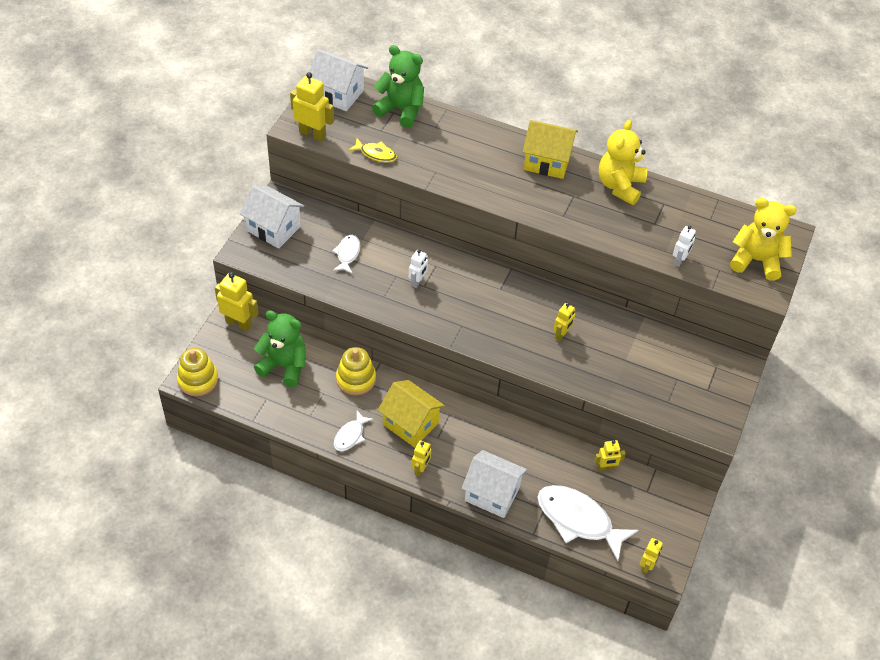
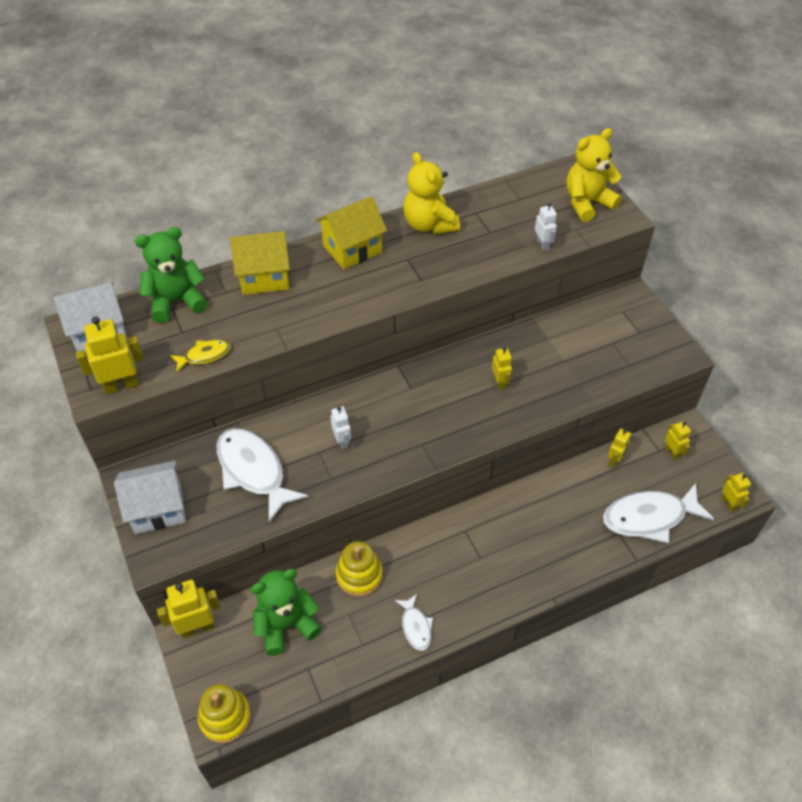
camera: 45 degrees left, 0 degrees up
(347, 254) = (253, 471): white fish -> white fish, size x1.97
(410, 424) = (447, 568): yellow house -> yellow house (264, 277)
(421, 469) = (501, 596): yellow robot -> yellow robot (672, 452)
(492, 494) = (573, 560): white house -> none

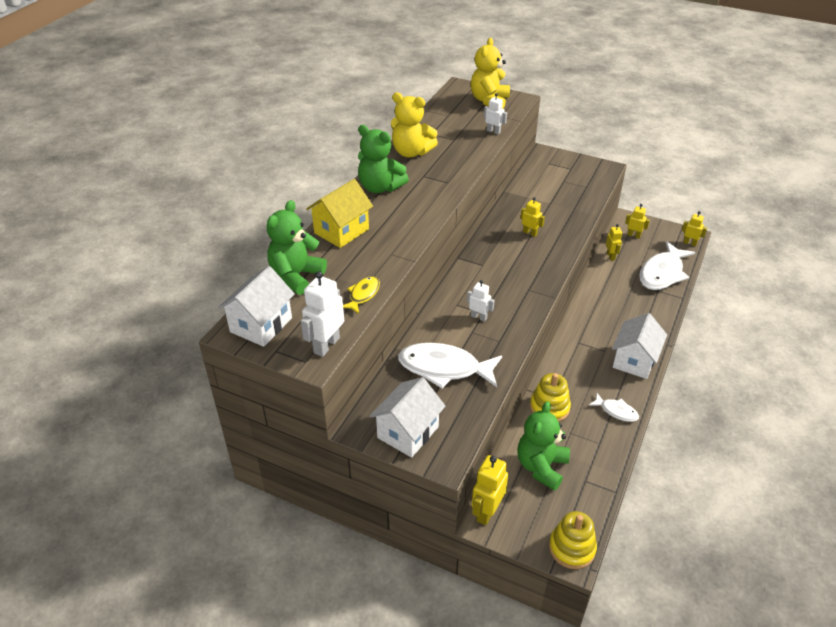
camera: 40 degrees left, 10 degrees down
(121, 385) = (326, 345): yellow robot -> white robot
(352, 249) = (380, 187): yellow house -> green teddy bear
(497, 590) = (634, 360): none -> white house

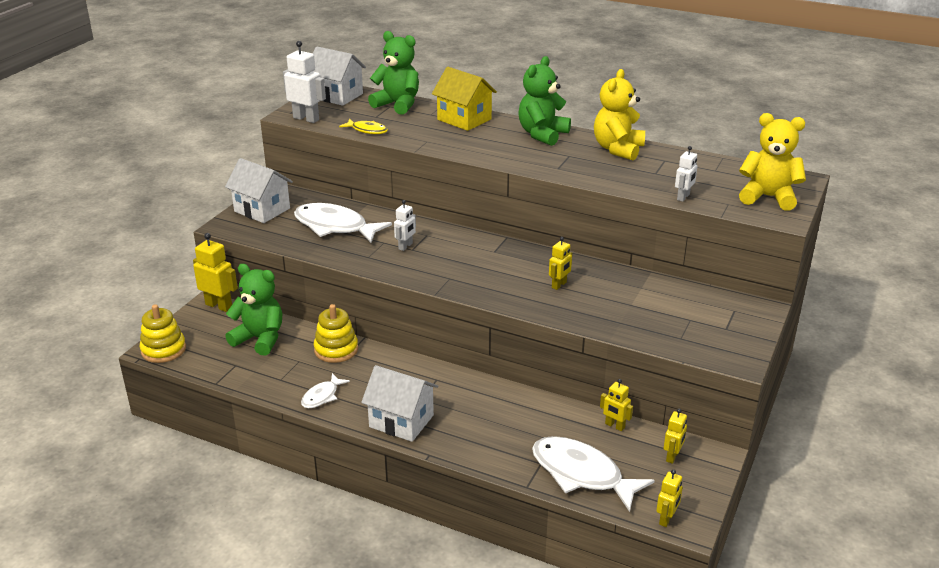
camera: 90 degrees right, 10 degrees down
(444, 368) = (335, 227): white fish -> white fish turned 75 degrees counterclockwise
(611, 256) = (614, 426): yellow robot -> yellow robot turned 45 degrees clockwise

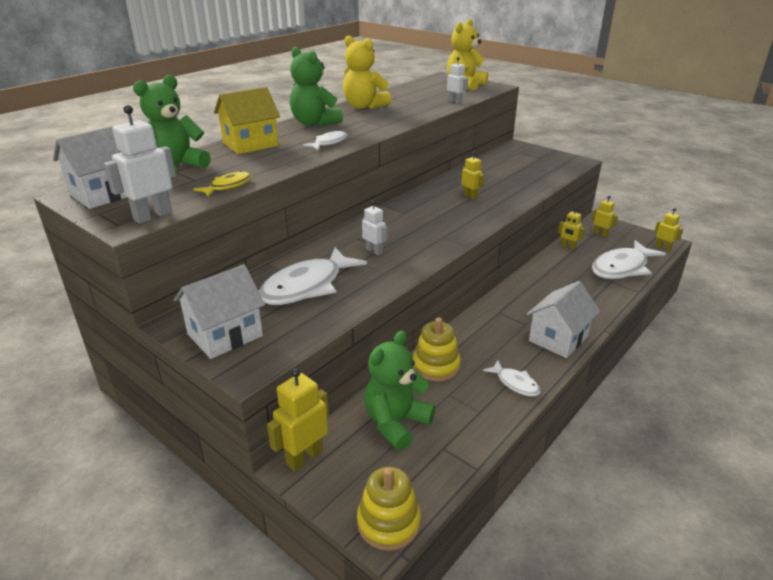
camera: 75 degrees left, 0 degrees up
(488, 150) = (329, 143): none -> white fish
(614, 426) = (568, 247): yellow robot -> yellow robot turned 75 degrees clockwise

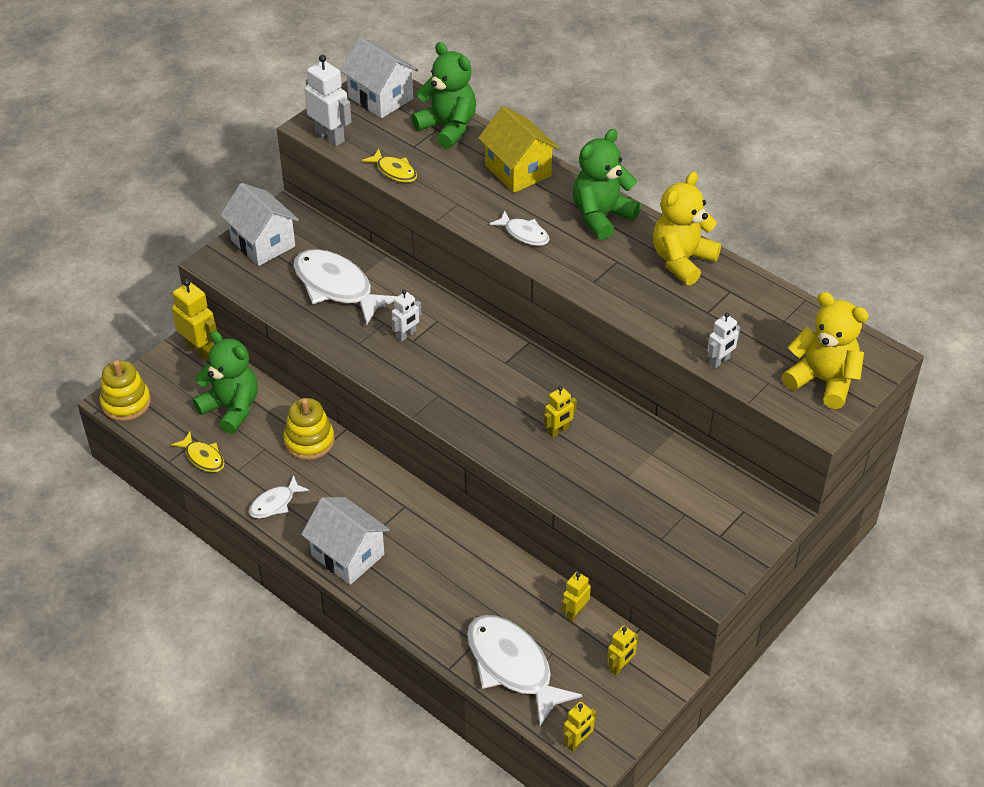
camera: 90 degrees right, 15 degrees up
(467, 439) = (203, 457): none -> yellow fish

